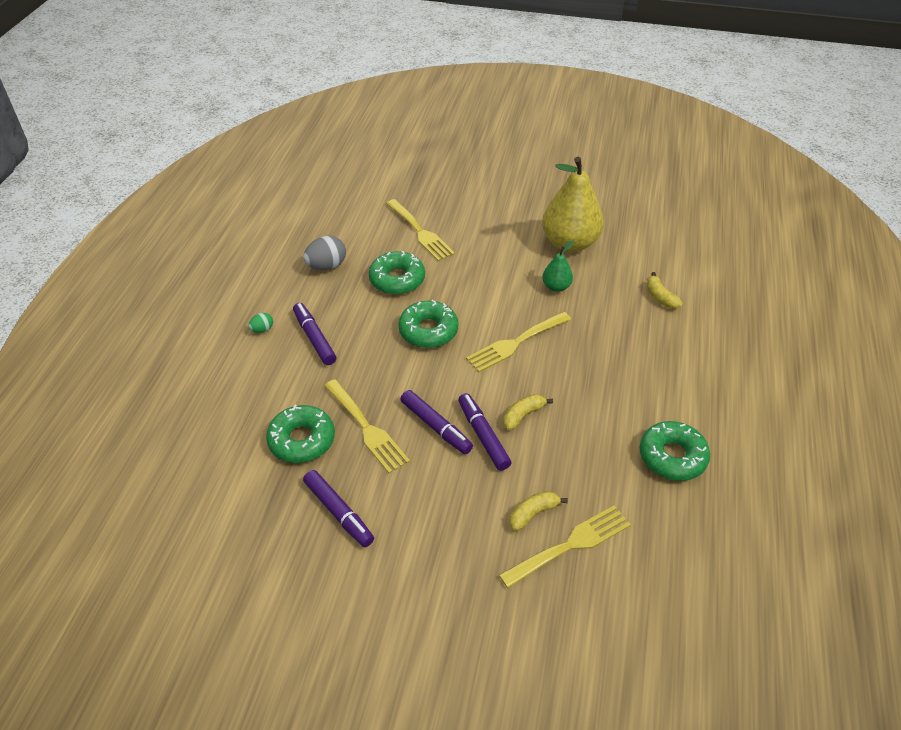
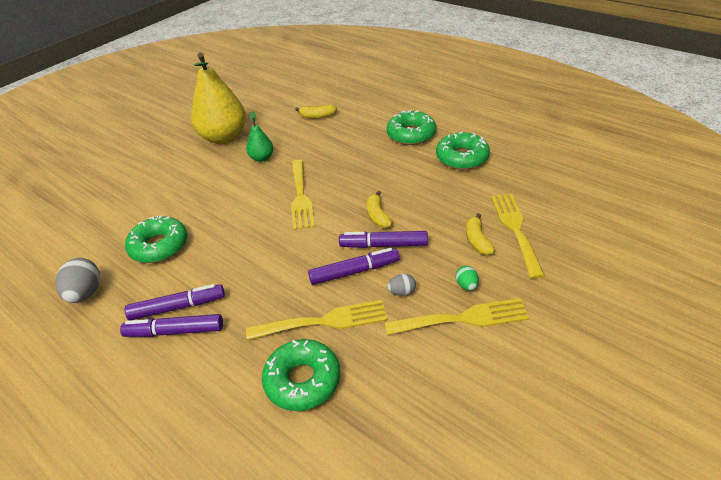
camera: 60 degrees left, 5 degrees down
(262, 329) = (119, 376): green egg -> green egg (466, 285)
(339, 512) = (412, 373): purple marker -> purple marker (178, 307)
(420, 232) = (118, 213): yellow fork -> yellow fork (463, 318)
(428, 330) = (241, 244): green donut -> green donut (411, 134)
(428, 473) = (402, 292): none -> grey egg

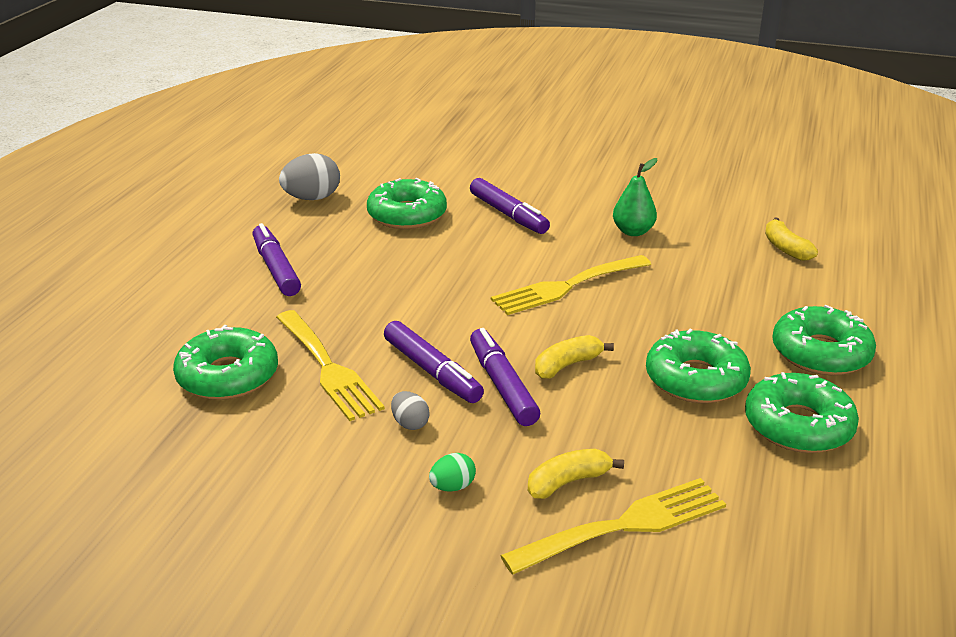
camera: 65 degrees right, 10 degrees down
(178, 307) = (313, 259): purple marker -> purple marker (508, 214)
(224, 137) = (657, 189): yellow pear -> none
(412, 176) = (696, 379): none -> green donut
(463, 318) = (379, 494): yellow fork -> none

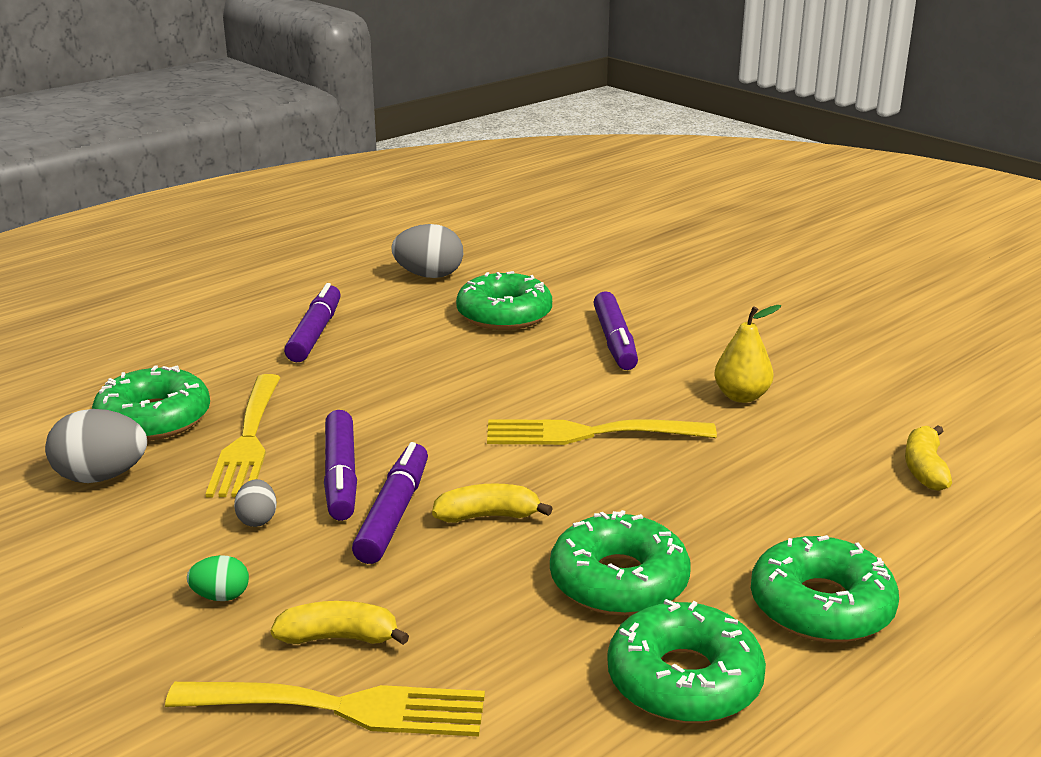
camera: 30 degrees right, 5 degrees down
(243, 435) = (101, 477): none -> grey egg
(633, 231) = (741, 396): green pear -> yellow pear

